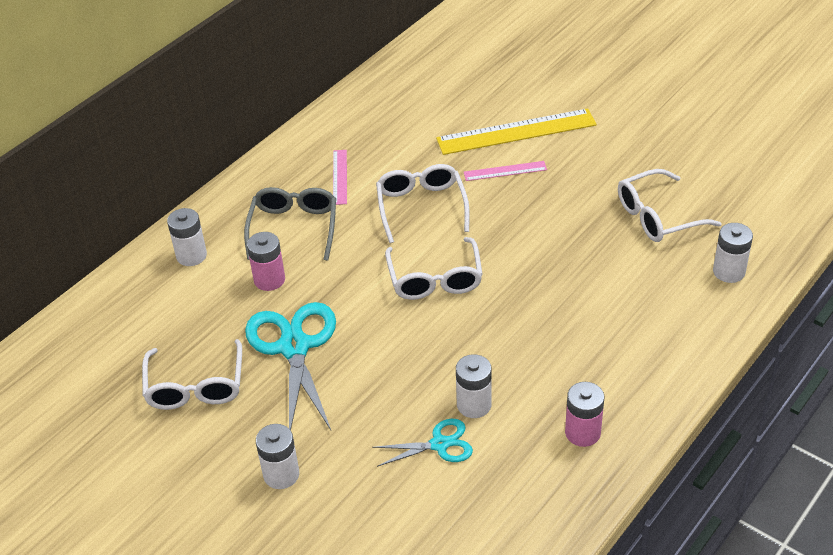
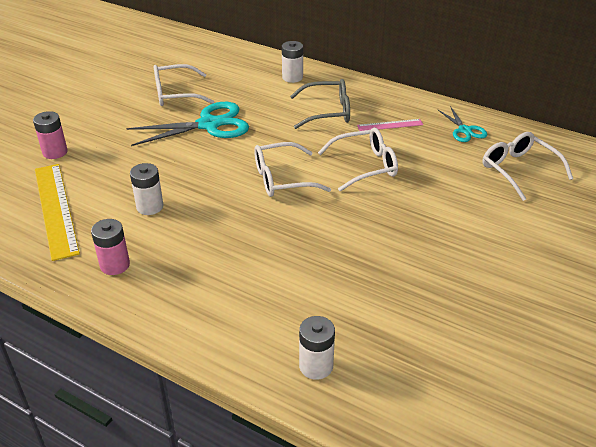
camera: 80 degrees right, 5 degrees down
(269, 280) = (273, 108): pink battery -> pink battery (55, 152)
(281, 474) = (99, 132): white battery -> none
(440, 444) = (114, 193): turquoise scissors -> turquoise scissors (464, 130)
(505, 171) = (425, 207): pink ruler -> none
(516, 132) = (484, 211): yellow ruler -> yellow ruler (55, 209)
(657, 216) = (389, 310): white glasses -> white glasses (519, 170)

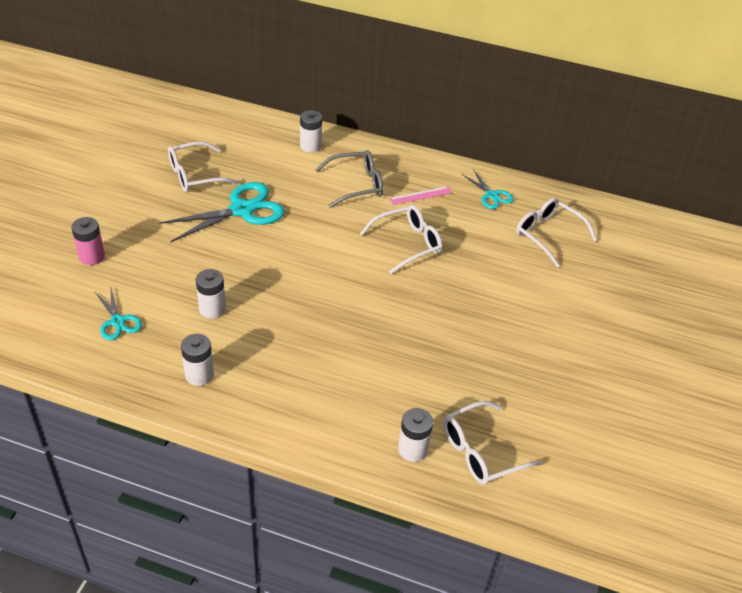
camera: 15 degrees left, 5 degrees up
(55, 209) = (117, 322): yellow ruler -> turquoise scissors
(115, 265) = (199, 375): pink battery -> white battery
(282, 179) = (332, 265): white glasses -> white glasses (481, 451)

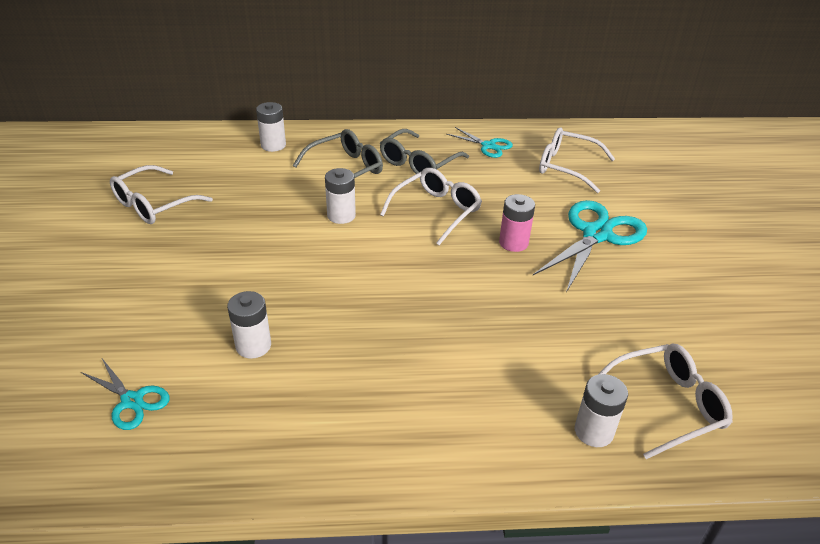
camera: 20 degrees left, 5 degrees down
(91, 257) = (58, 330): pink battery -> pink battery (513, 243)
(199, 375) = (279, 433): white battery -> white battery (341, 215)
(242, 210) = (231, 226): turquoise scissors -> turquoise scissors (597, 234)
(420, 195) = (418, 163): pink ruler -> grey glasses
(481, 451) = (667, 405): white glasses -> white glasses turned 150 degrees counterclockwise

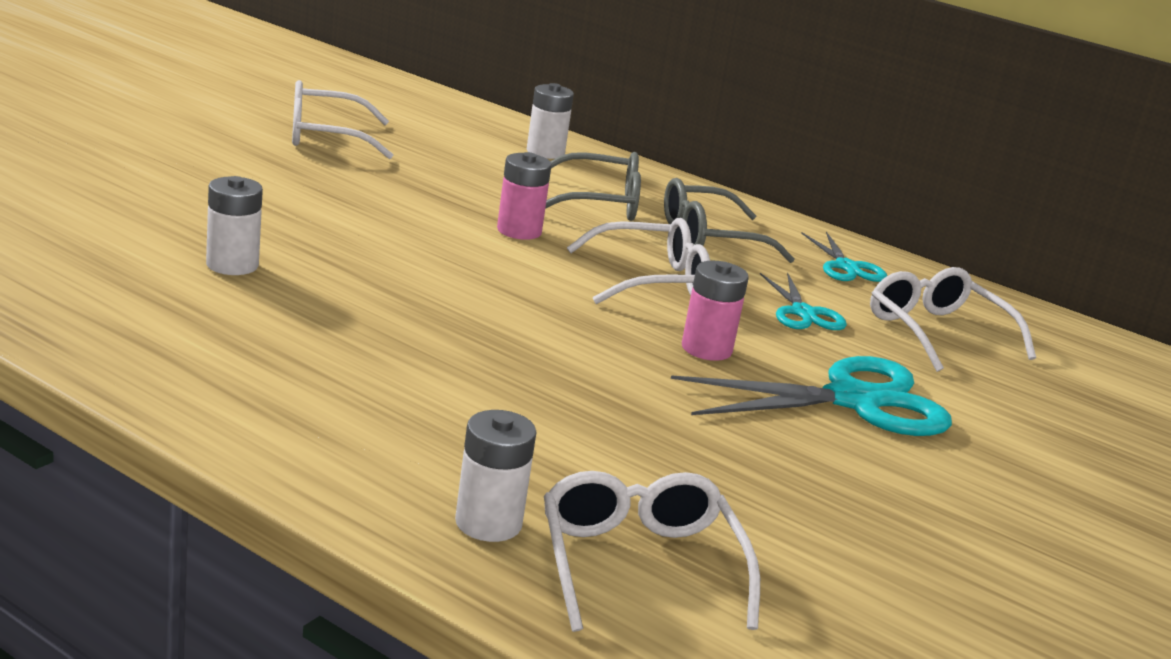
camera: 35 degrees right, 15 degrees down
(132, 401) = (53, 239): turquoise scissors -> turquoise scissors (803, 313)
(341, 215) = (519, 231): white battery -> pink battery
(667, 405) = (639, 565): white glasses -> white glasses turned 120 degrees counterclockwise

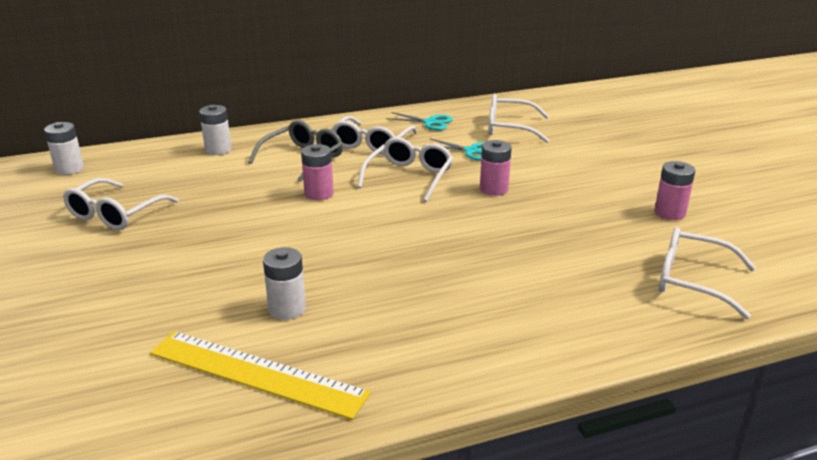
camera: 50 degrees left, 5 degrees up
(92, 274) = (256, 373): none -> yellow ruler
(488, 523) = (642, 311): white battery -> white battery (69, 169)
(709, 238) = (371, 143): grey glasses -> white glasses
(854, 401) = (564, 172): turquoise scissors -> none
(854, 522) = (669, 213): none -> pink battery

